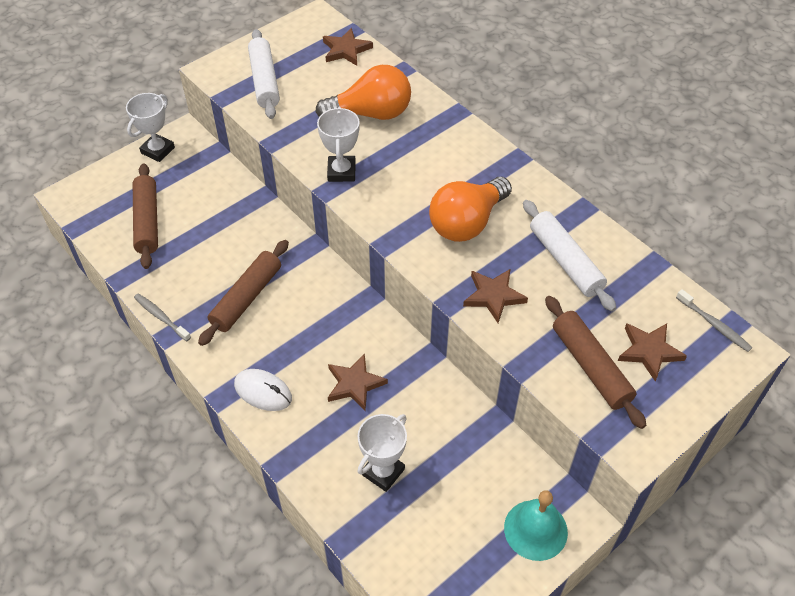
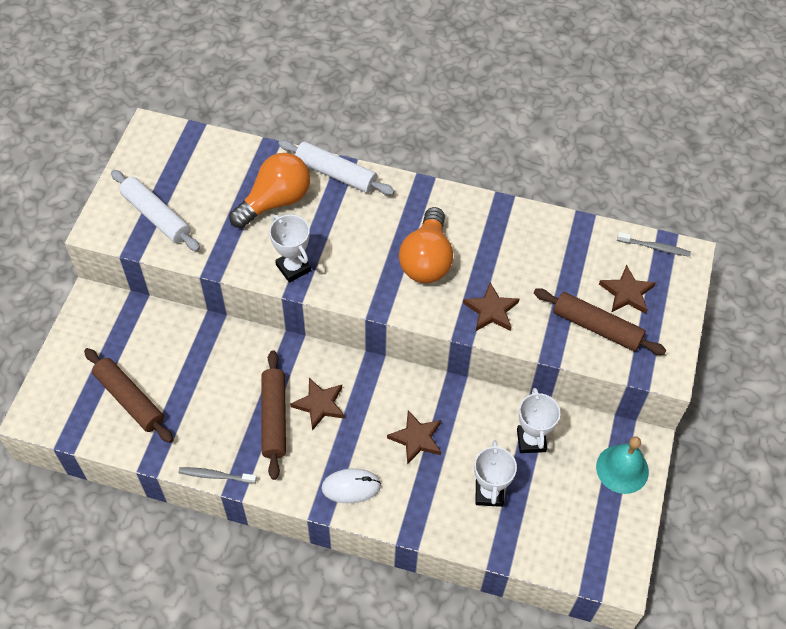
camera: 35 degrees left, 5 degrees up
(158, 150) = (81, 328): white trophy -> white trophy (531, 440)
(346, 50) = (205, 150): brown star -> brown star (320, 404)
(565, 261) = (521, 253): white rolling pin -> white rolling pin (336, 174)

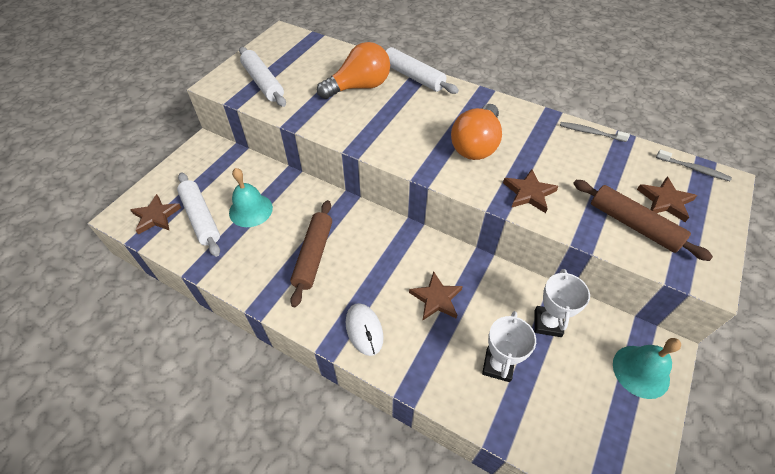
camera: 15 degrees right, 5 degrees down
(129, 399) = (201, 218): brown rolling pin -> white rolling pin
(184, 378) = (250, 210): none -> turquoise bell
(215, 475) = (246, 293): grey toothbrush -> grey toothbrush (590, 132)
(293, 268) = (359, 133): white trophy -> none
(320, 404) = (356, 252): brown star -> brown star (156, 216)
(351, 487) = (364, 330): white mouse -> white mouse turned 60 degrees clockwise

